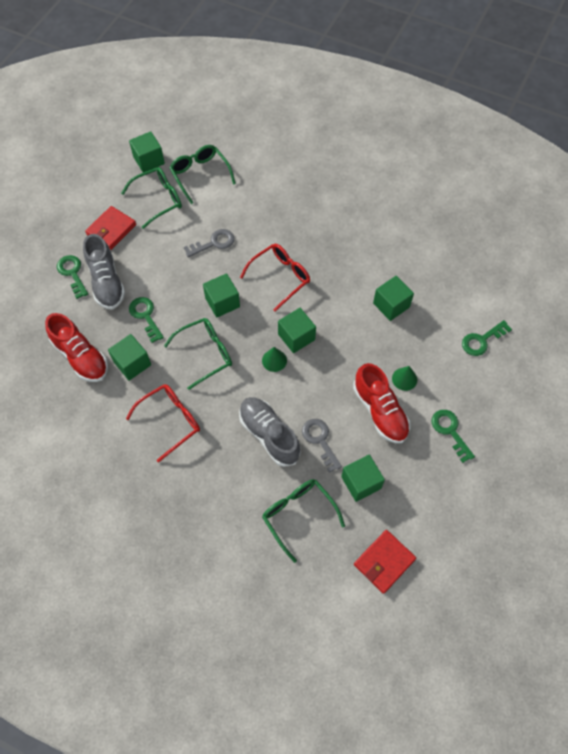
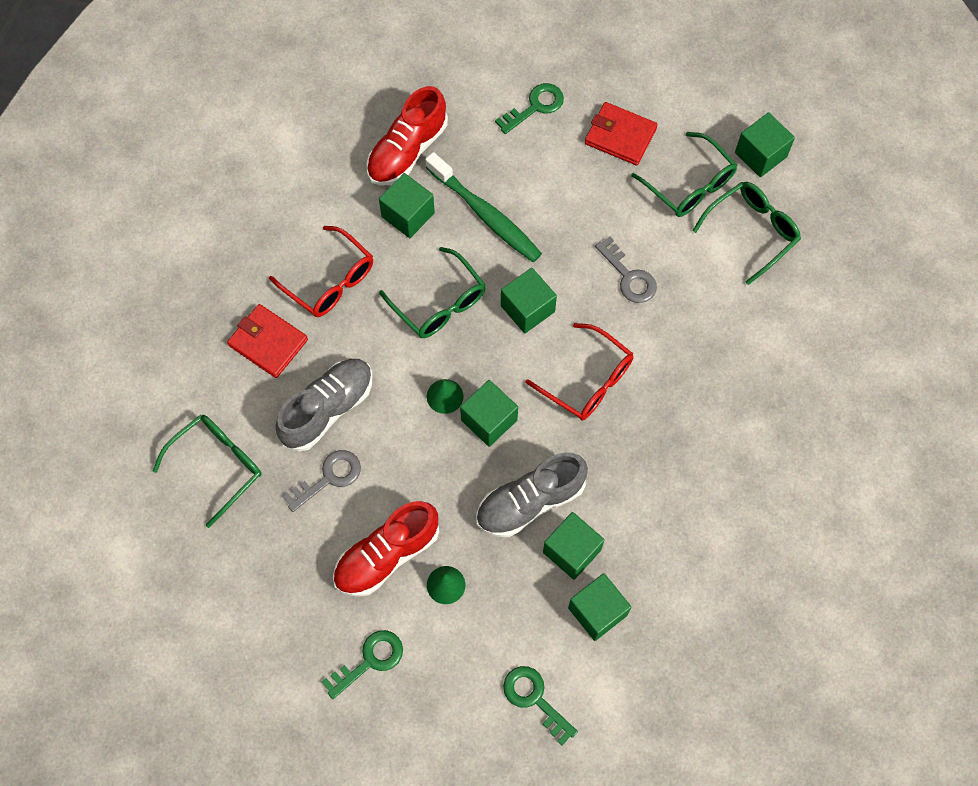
camera: 80 degrees right, 5 degrees up
(106, 282) = (530, 152): grey shoe -> grey shoe (530, 502)
(145, 316) = (485, 214): green key -> green toothbrush
(361, 482) = (273, 542): green cube -> green cube (597, 611)
(384, 562) = (165, 586): red wallet -> red wallet (268, 342)

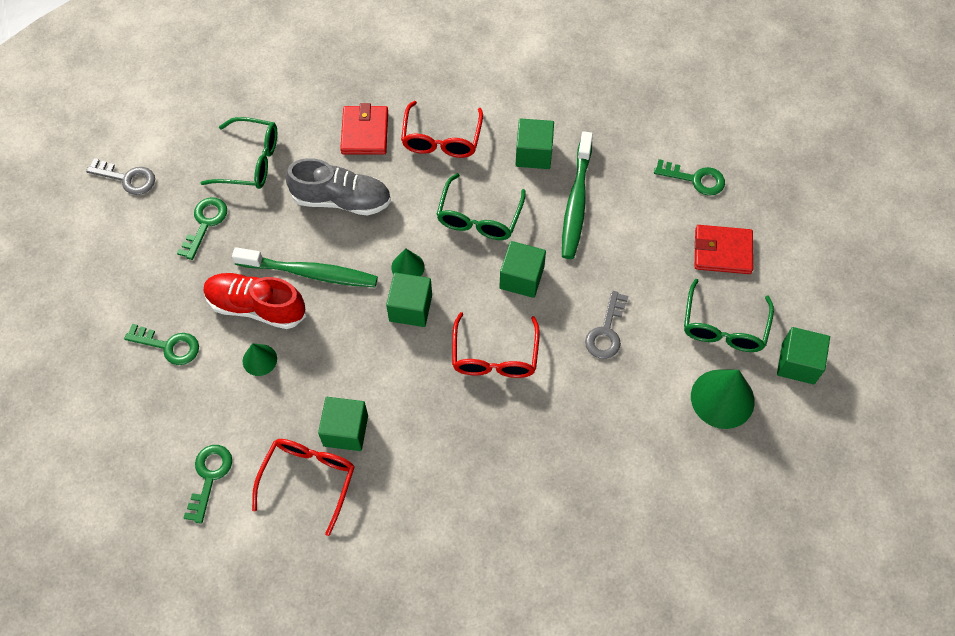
camera: 55 degrees right, 5 degrees down
(256, 550) = (205, 223): none -> green key
(329, 478) = (290, 233): grey key -> grey key (127, 178)
(385, 486) = (309, 273): none -> green toothbrush
(407, 151) = (585, 121): red shoe -> none
(530, 502) = (365, 377): grey shoe -> none
(597, 611) = (309, 479): green cube -> red glasses
(620, 136) = (722, 251): red wallet -> red wallet turned 75 degrees counterclockwise
(752, 231) = (722, 398): green glasses -> green cone

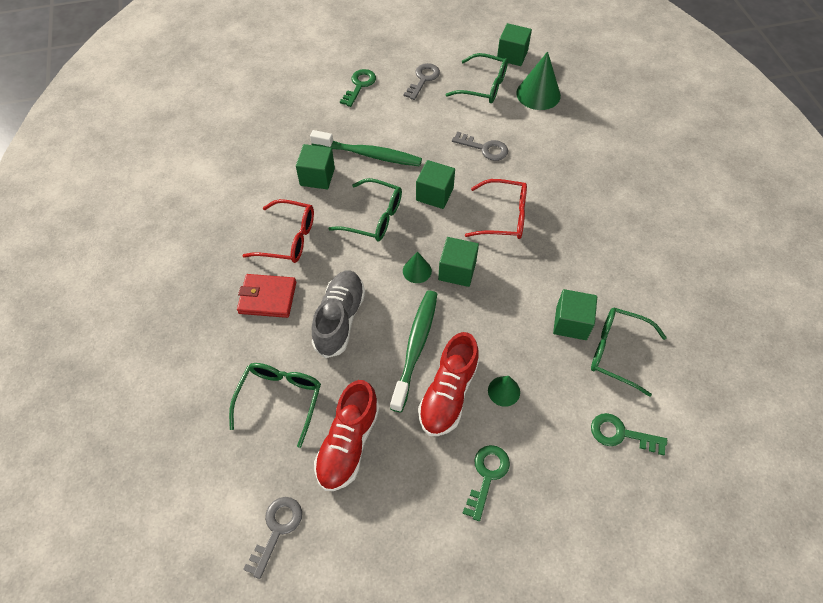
camera: 85 degrees left, 5 degrees down
(205, 223) = (348, 443): green key -> red shoe
(309, 479) = (617, 352): red glasses -> green glasses
(722, 251) = (423, 79): red wallet -> grey key

